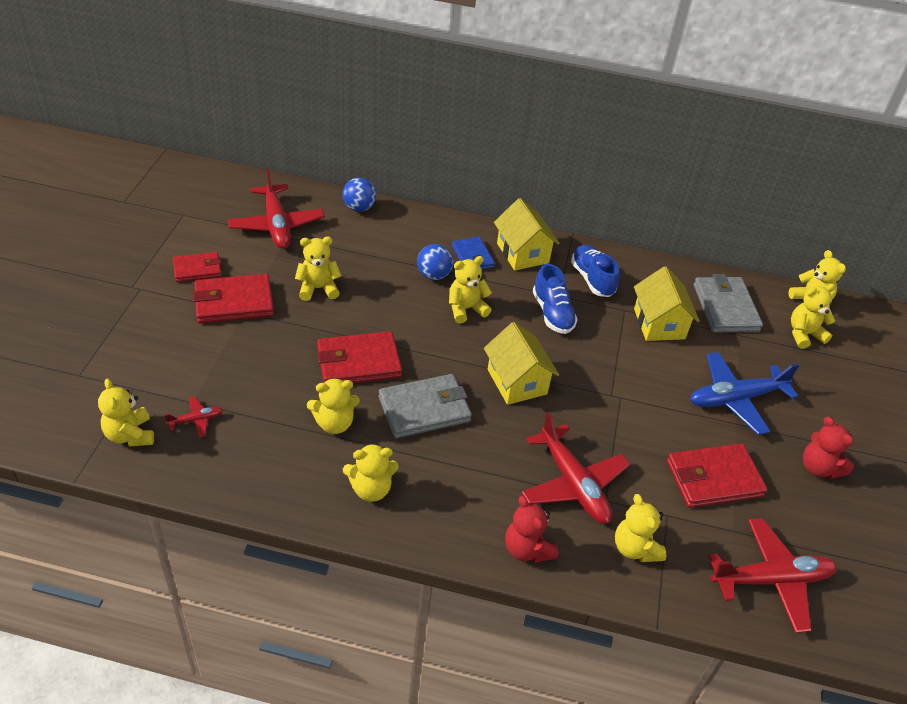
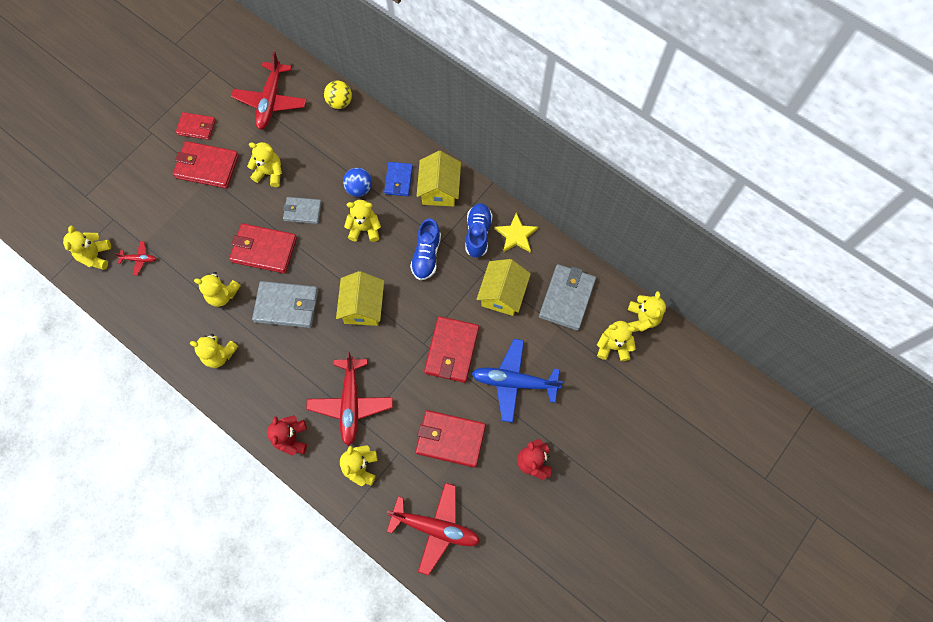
camera: 30 degrees right, 25 degrees up
(359, 208) = (340, 102): blue ball -> yellow ball
(381, 313) = (302, 211): none -> grey wallet
(631, 270) = (516, 235): none -> yellow star
(647, 391) = (451, 350): none -> red wallet

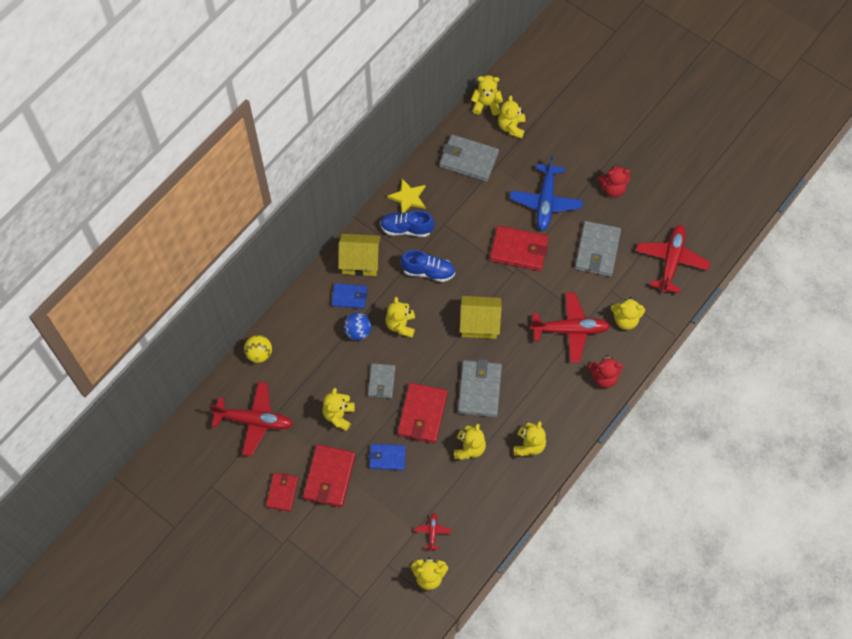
camera: 90 degrees left, 5 degrees down
(221, 217) = (387, 457): none -> blue wallet
(450, 439) = (597, 250): red wallet -> grey wallet
(502, 294) = (465, 209): yellow house -> none

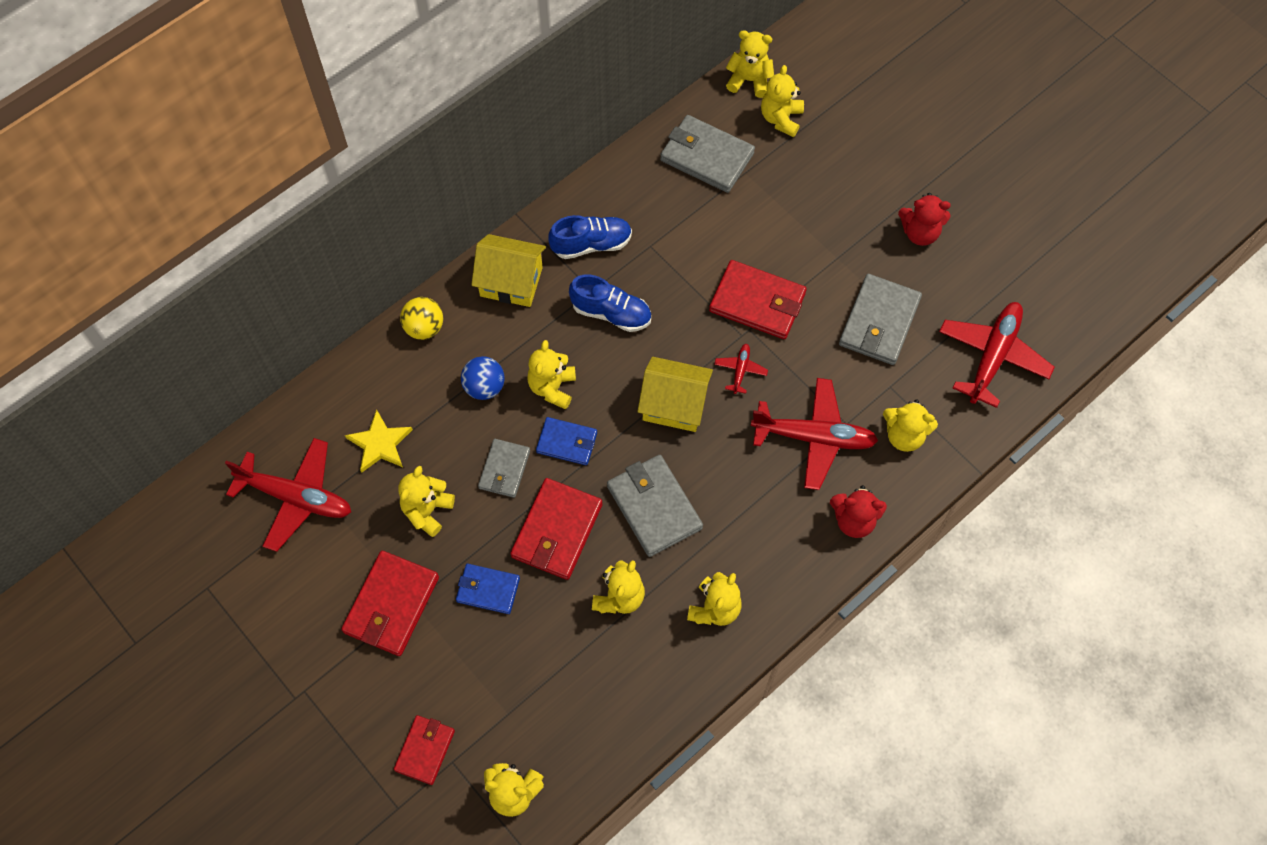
camera: 10 degrees right, 0 degrees up
(259, 354) = (327, 396): yellow ball -> yellow ball (424, 328)
(282, 492) = (313, 617): red wallet -> red wallet (425, 750)
(349, 297) = (483, 332): blue wallet -> blue wallet (567, 443)
(406, 229) = (591, 244): blue shoe -> blue shoe turned 150 degrees clockwise
(408, 198) = (603, 199): yellow star -> yellow star (380, 444)
(432, 532) = (534, 721): red plane -> red plane (740, 370)
(479, 389) = (654, 507): grey wallet -> grey wallet turned 45 degrees counterclockwise
(545, 202) = (812, 237): blue plane -> none

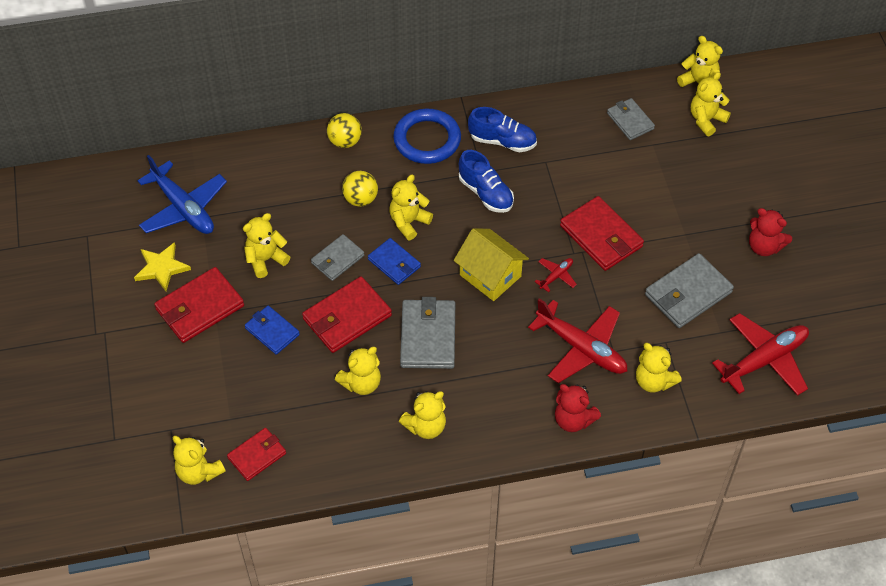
camera: 30 degrees right, 10 degrees down
(296, 497) = (184, 208): red plane -> blue plane
(380, 444) = (263, 201): yellow star -> yellow star (161, 268)
(425, 750) = (158, 412): red wallet -> red wallet (257, 455)
(484, 387) = (360, 199): blue ball -> yellow ball
(511, 282) = (427, 139): yellow house -> blue ring
(706, 156) = (630, 121): grey wallet -> grey wallet, size x0.62

